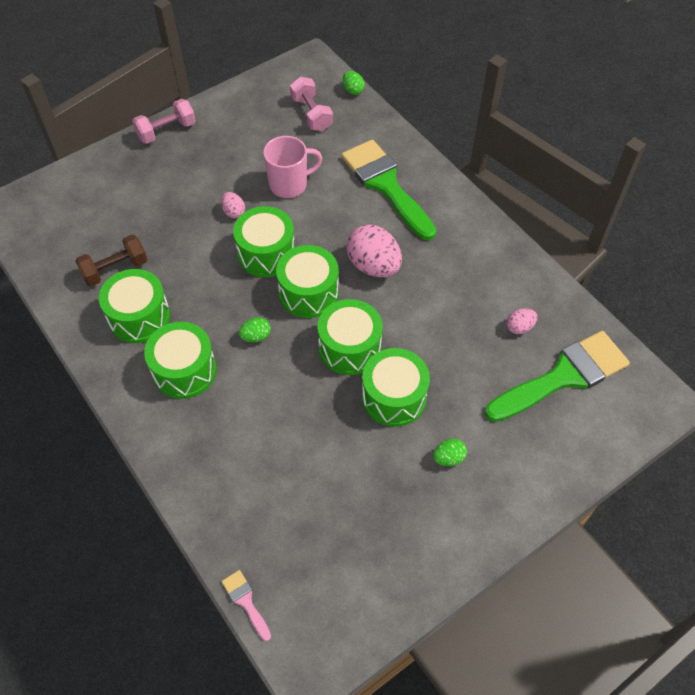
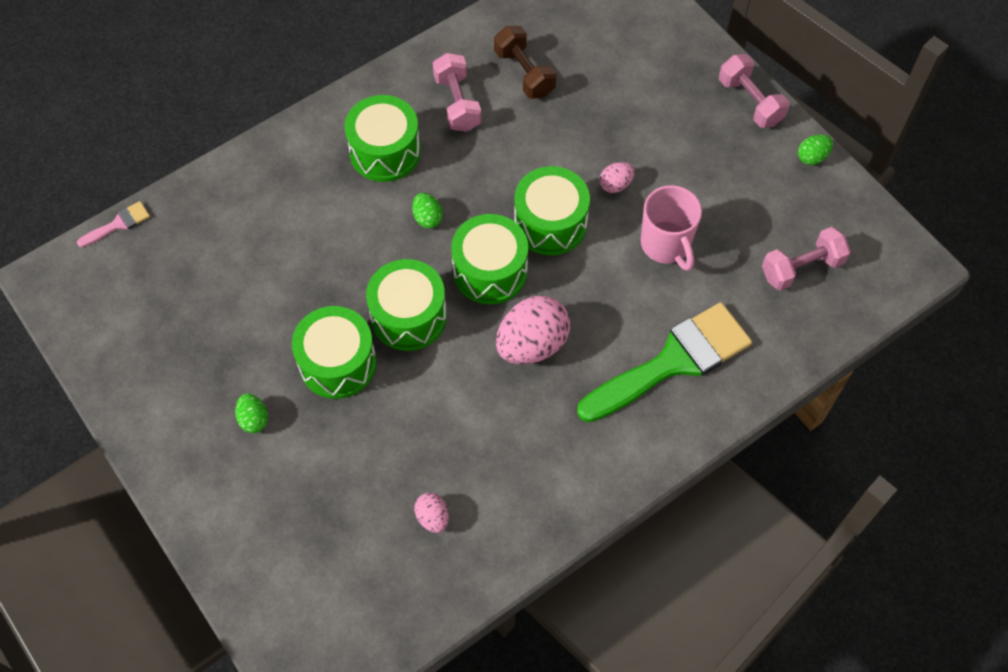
camera: 90 degrees right, 5 degrees up
(139, 317) = (457, 103): green drum -> pink dumbbell
(353, 90) = (857, 321): green egg -> green egg (812, 157)
(563, 376) = (356, 565): green brush -> none

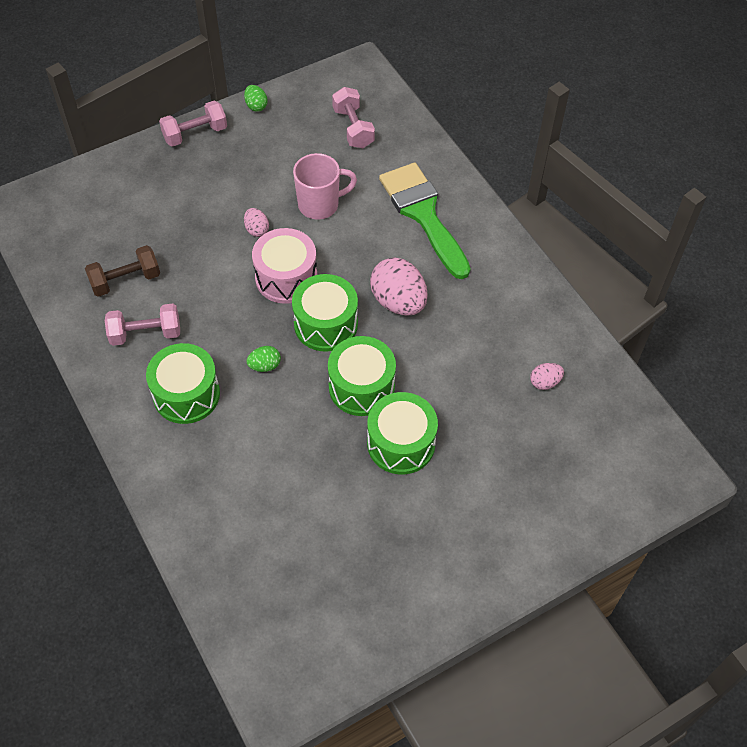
camera: 85 degrees left, 5 degrees down
(118, 224) = (222, 636): pink brush -> none
(254, 419) = (449, 512): green egg -> none
(550, 223) = (286, 278): green drum -> pink drum

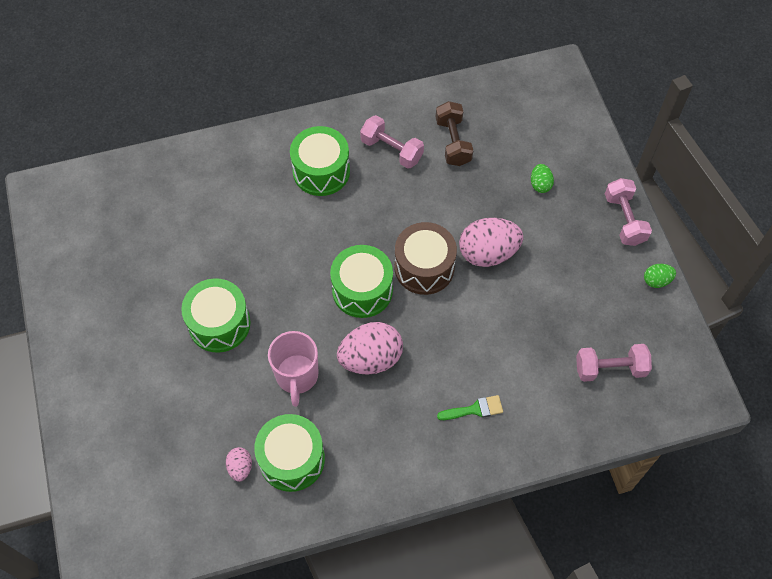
camera: 105 degrees right, 5 degrees up
(145, 333) = (391, 150): pink dumbbell -> pink dumbbell turned 60 degrees counterclockwise
(257, 230) = (488, 253): pink egg -> pink egg, size x2.03
(265, 366) = (332, 233): green egg -> green egg (540, 184)
(286, 278) = (424, 267): pink drum -> brown drum
(320, 205) = (508, 314): pink mug -> pink mug (297, 376)
(361, 387) = (286, 305): green drum -> green drum (292, 459)
(423, 214) = (475, 409): green brush -> green brush, size x0.41

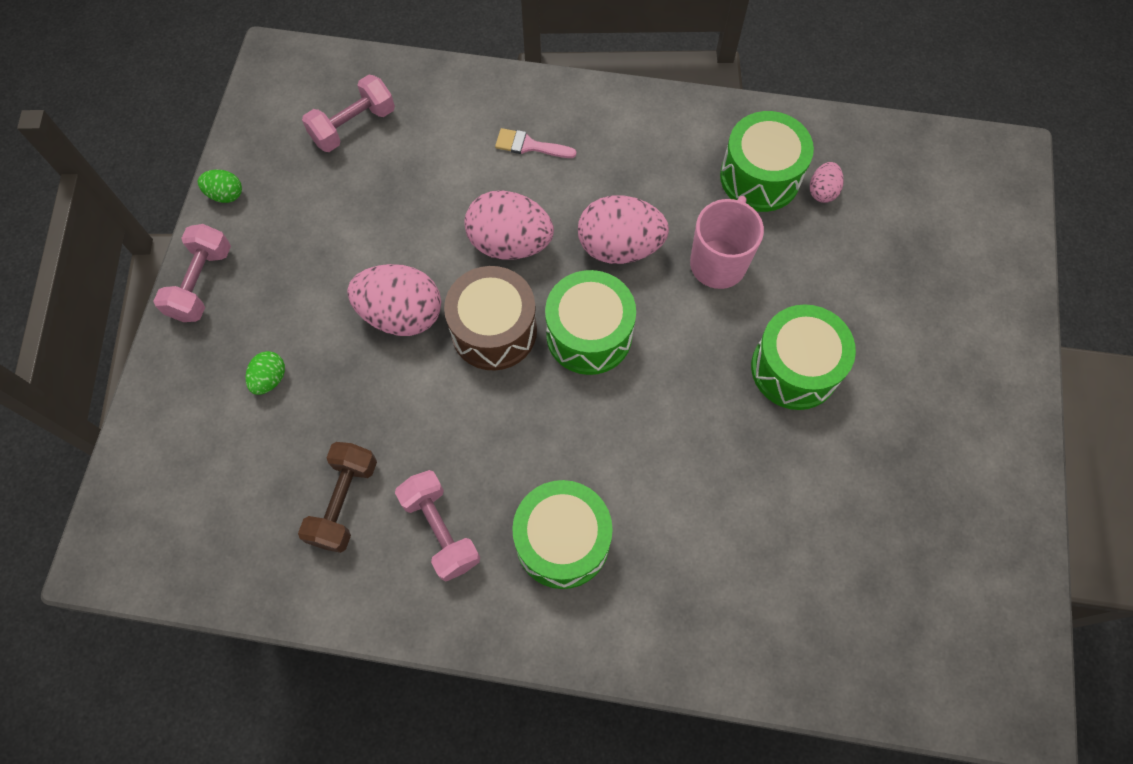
camera: 155 degrees left, 5 degrees up
(446, 329) = (510, 243): none -> pink egg
(475, 409) = (529, 146): green brush -> pink brush
(610, 368) = (353, 126): pink dumbbell -> pink dumbbell turned 60 degrees counterclockwise

